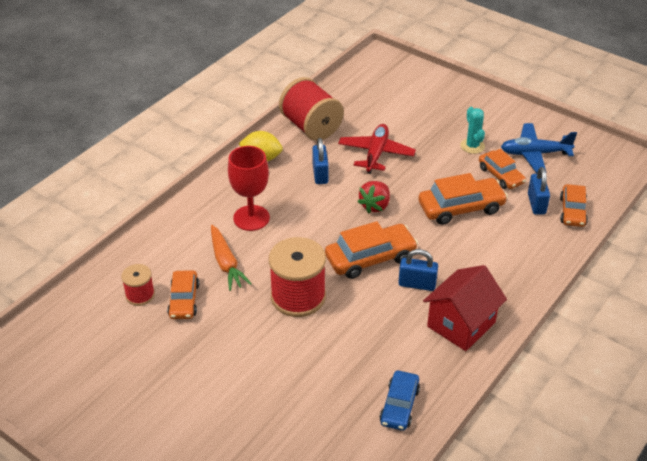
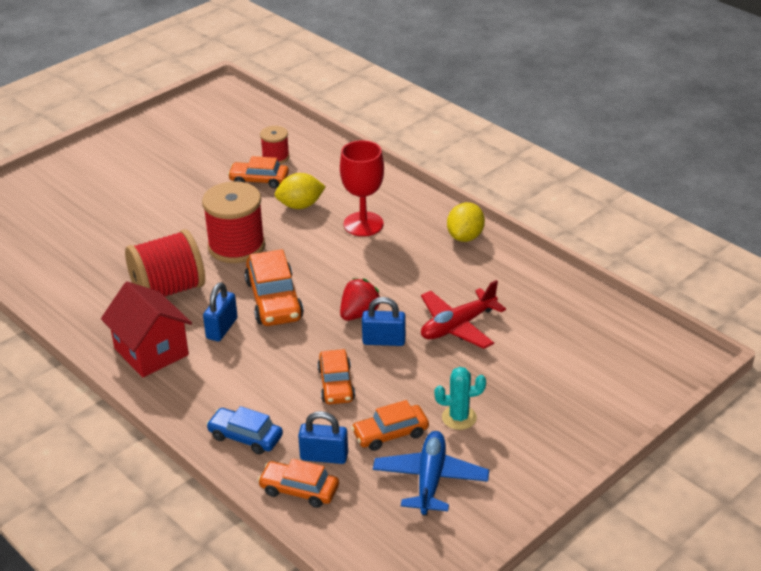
camera: 100 degrees right, 5 degrees down
(226, 263) = (300, 205): orange carrot -> yellow lemon
(311, 127) = (521, 278): red spool -> red spool (168, 289)
(320, 174) = (426, 277): blue padlock -> blue padlock (384, 341)
(375, 206) = (359, 313): red strawberry -> red strawberry turned 90 degrees clockwise
(376, 154) = (457, 326): red plane -> red plane turned 120 degrees clockwise
(399, 406) = (72, 295): blue car -> blue car (245, 437)
(461, 208) = (336, 384): orange car -> orange car, size x0.65

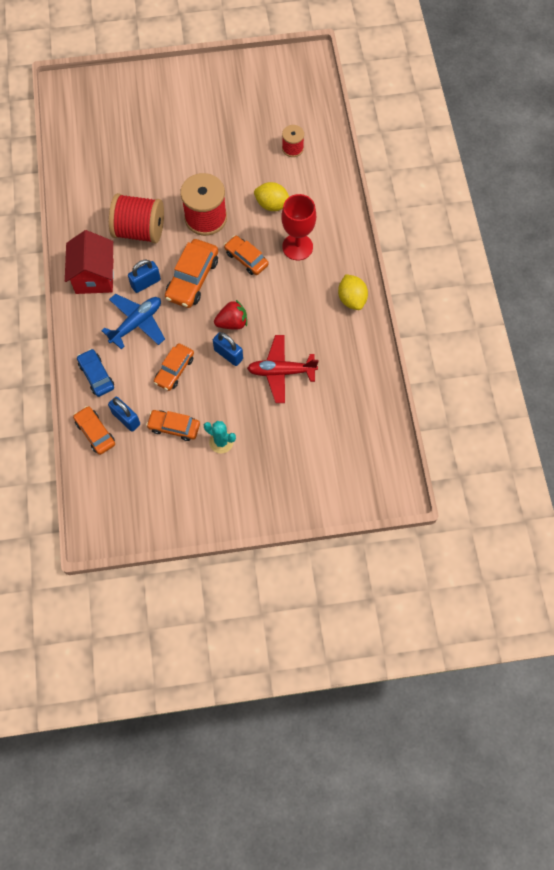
camera: 35 degrees right, 30 degrees up
(259, 180) = (265, 165): orange car -> orange car (246, 259)
(430, 479) = (168, 474): blue plane -> blue plane (137, 323)
(465, 237) = (351, 299): yellow lemon -> yellow lemon turned 75 degrees counterclockwise

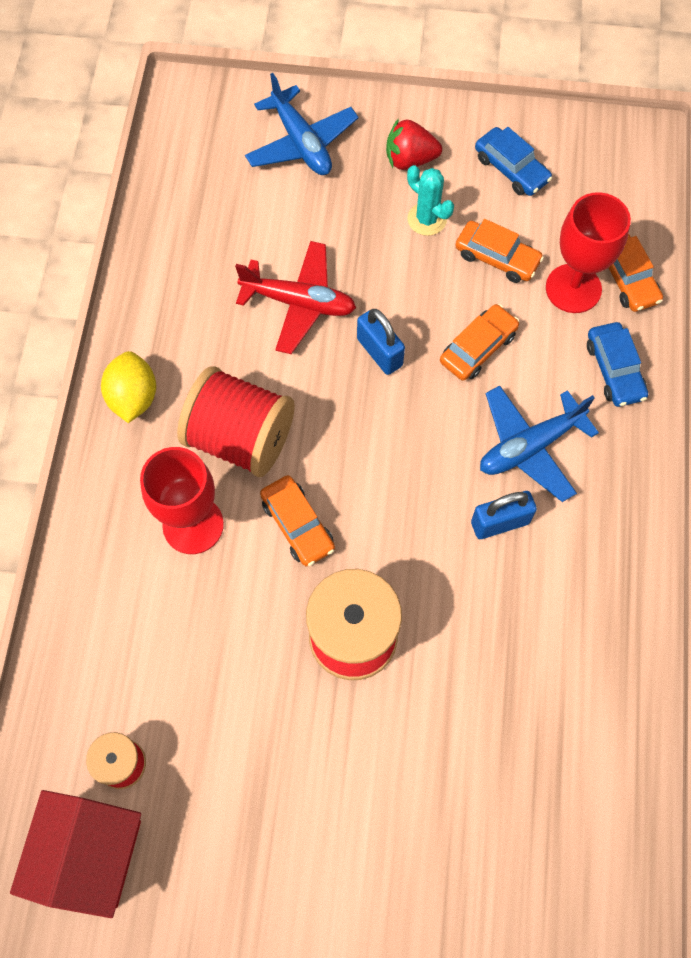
camera: 165 degrees left, 0 degrees up
(94, 276) = (597, 562): red house -> red house (90, 855)
(126, 418) = (573, 288): blue padlock -> red goblet
(139, 231) = (493, 641): red spool -> red spool (240, 438)
(176, 490) = (511, 169): none -> blue car
(192, 279) = (409, 509): orange car -> none
(232, 323) = (358, 406): red strawberry -> red strawberry (410, 159)
(272, 205) = (211, 631): yellow lemon -> none
(312, 475) = (301, 143): none -> blue plane

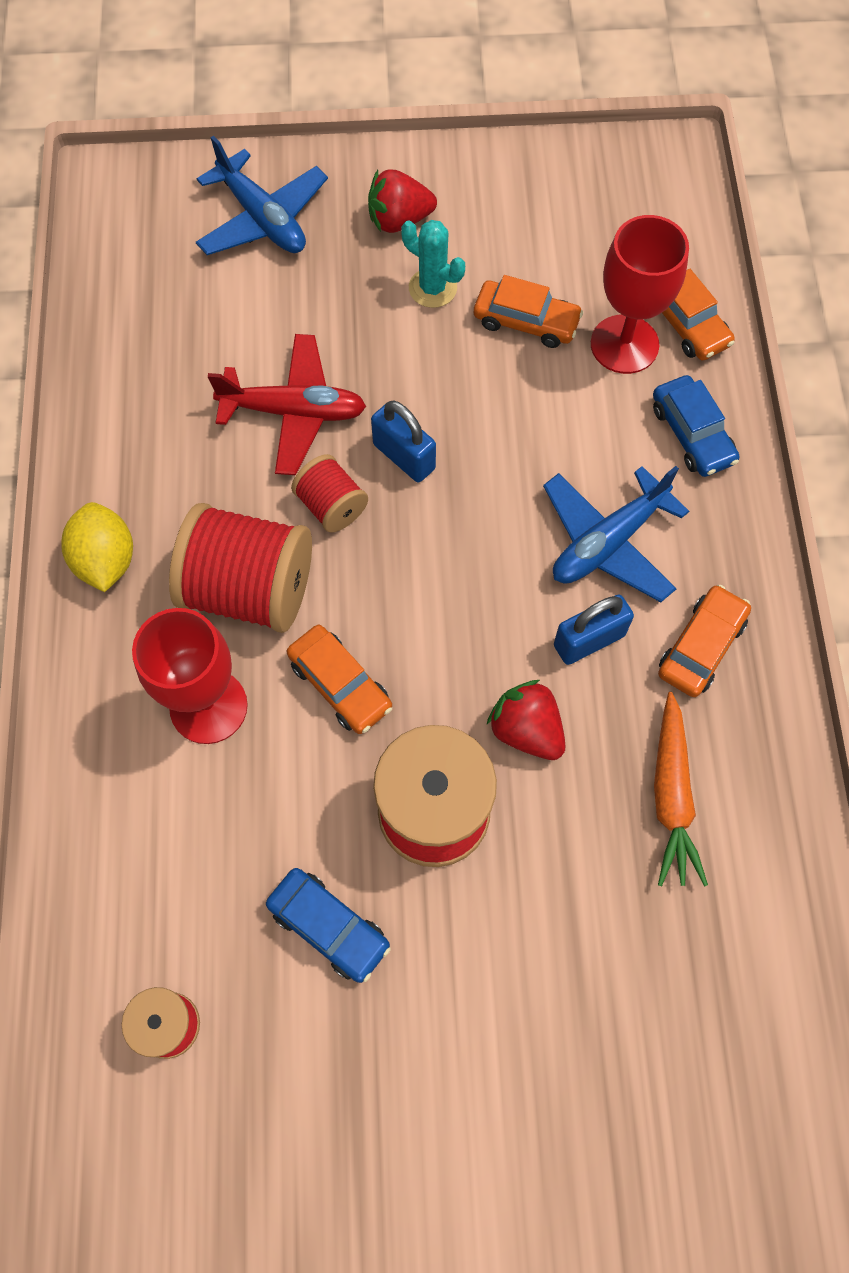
camera: 10 degrees left, 0 degrees up
(90, 855) = (148, 1150): red house -> none
(315, 383) = (331, 506): none -> red spool
(437, 585) = (526, 730): none -> red strawberry
(478, 348) = (523, 433): orange car -> orange car (701, 646)
(511, 169) = (523, 213): blue car -> blue car (329, 927)
(542, 656) = (671, 795): none -> orange carrot

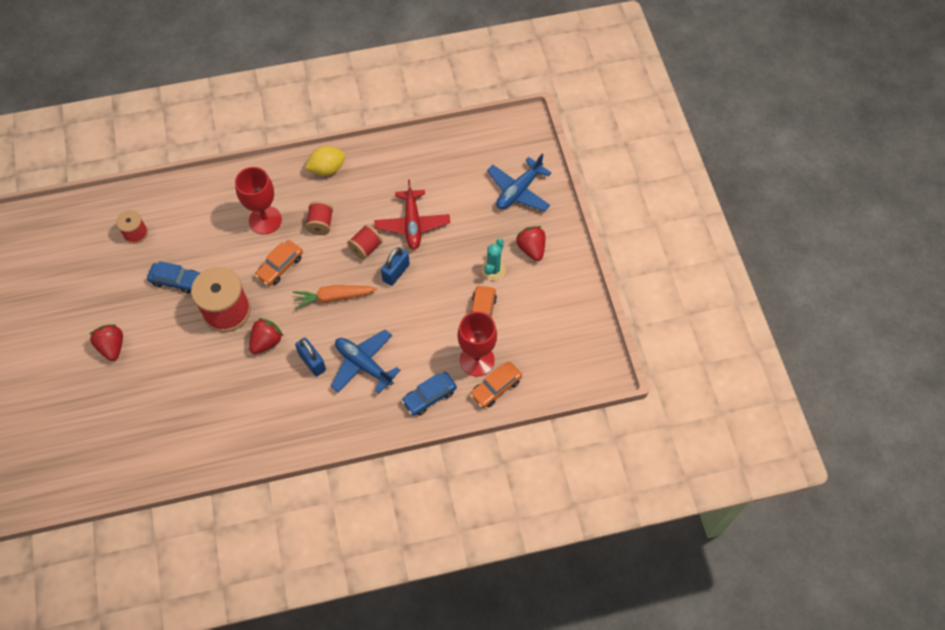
camera: 80 degrees right, 5 degrees down
(250, 589) = (320, 224): red spool -> red spool, size x0.53
(329, 927) = (176, 280): blue car -> blue car turned 105 degrees counterclockwise
(485, 1097) = (112, 347): none -> red strawberry
(671, 795) = (241, 404): orange carrot -> orange carrot (334, 297)
(701, 646) = (315, 410): orange car -> none

